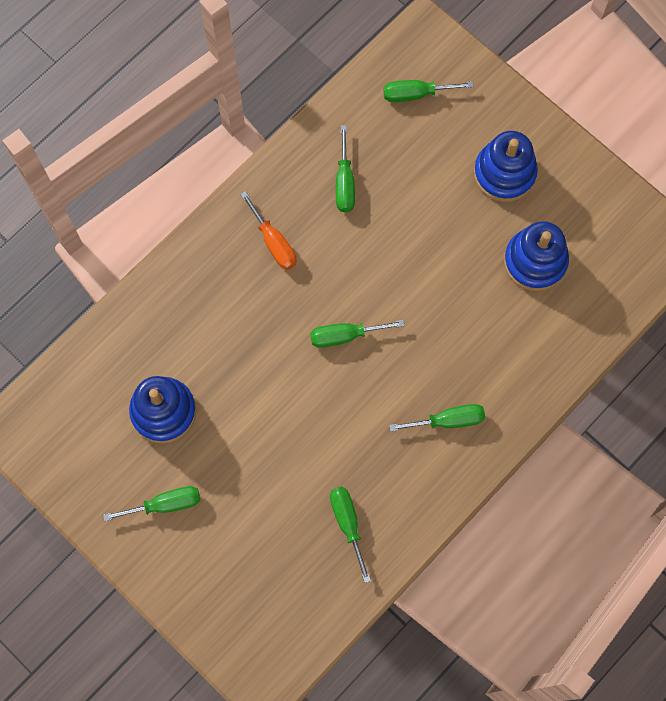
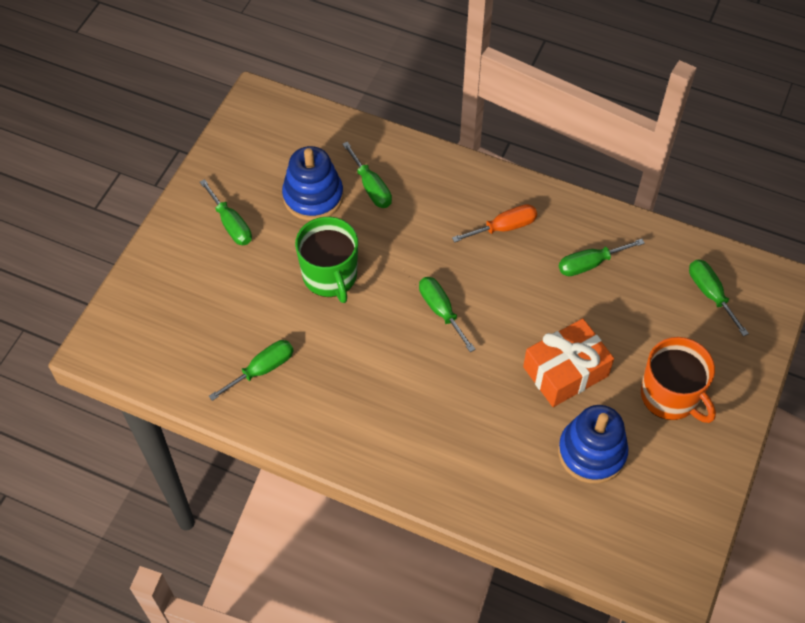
camera: 70 degrees right, 15 degrees down
(266, 426) = (330, 276): none -> green mug
(274, 242) = (504, 227): orange screwdriver -> orange screwdriver turned 150 degrees counterclockwise
(448, 420) = (394, 424): green screwdriver -> green screwdriver (371, 187)
(449, 250) = (565, 371): none -> orange gift
(504, 173) = (670, 396): blue stacking toy -> orange mug

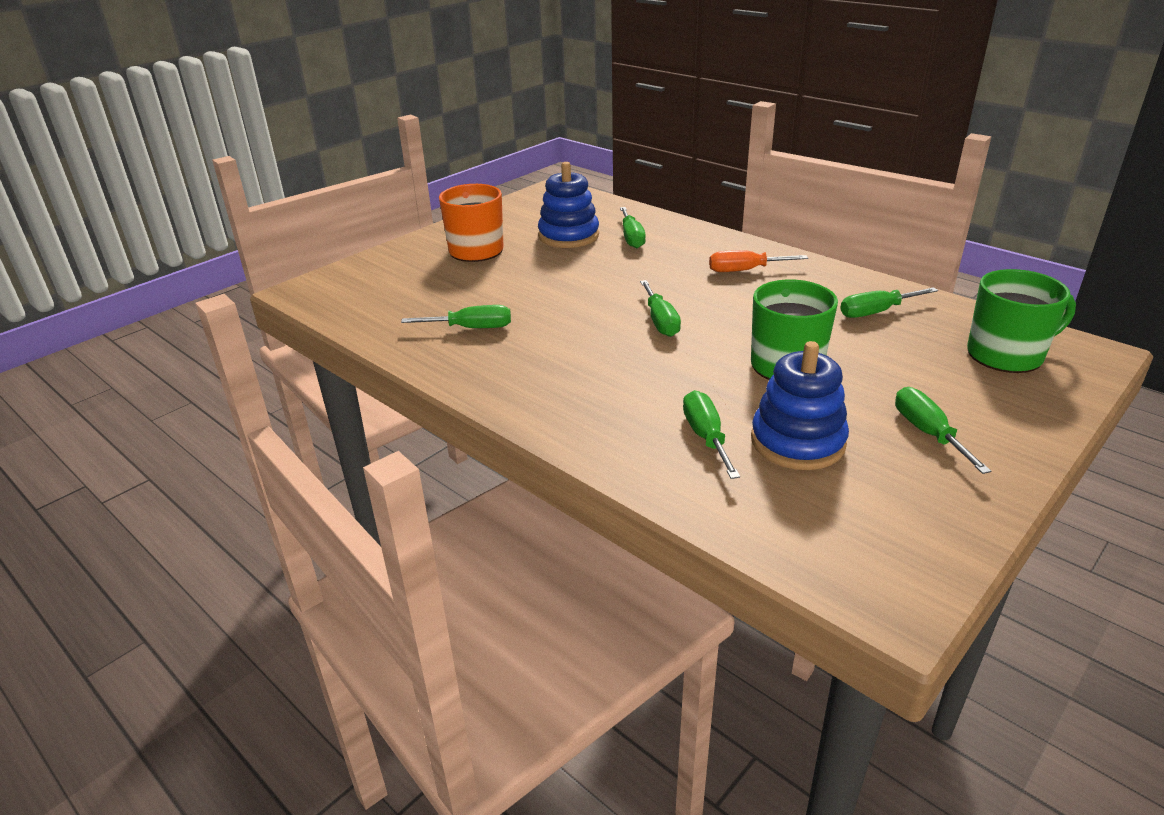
camera: 160 degrees left, 25 degrees down
(163, 329) = (1006, 355): none -> green mug
(504, 227) = (546, 369): orange screwdriver -> orange screwdriver (744, 270)
(565, 371) = (557, 272): orange gift -> none
(710, 294) = (373, 293): green screwdriver -> green screwdriver (631, 238)

